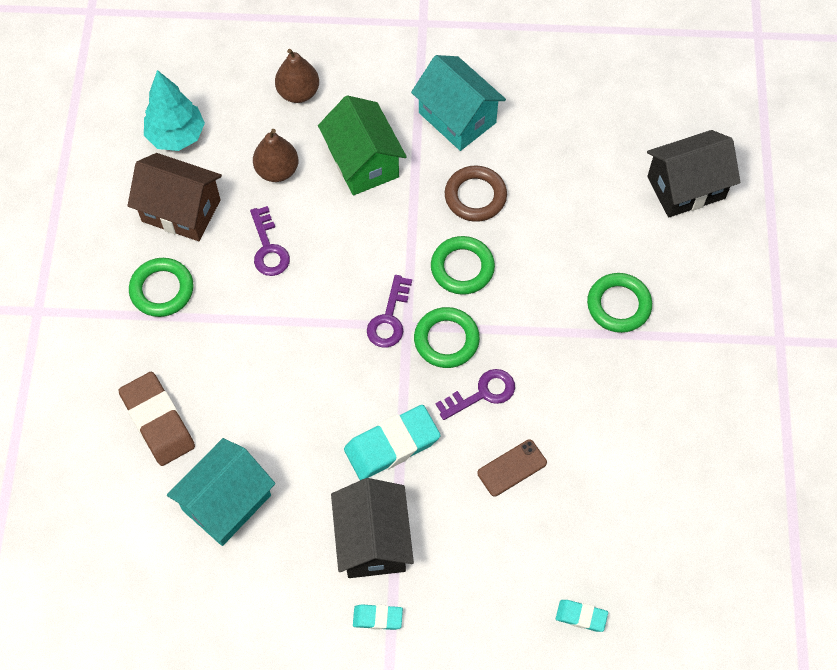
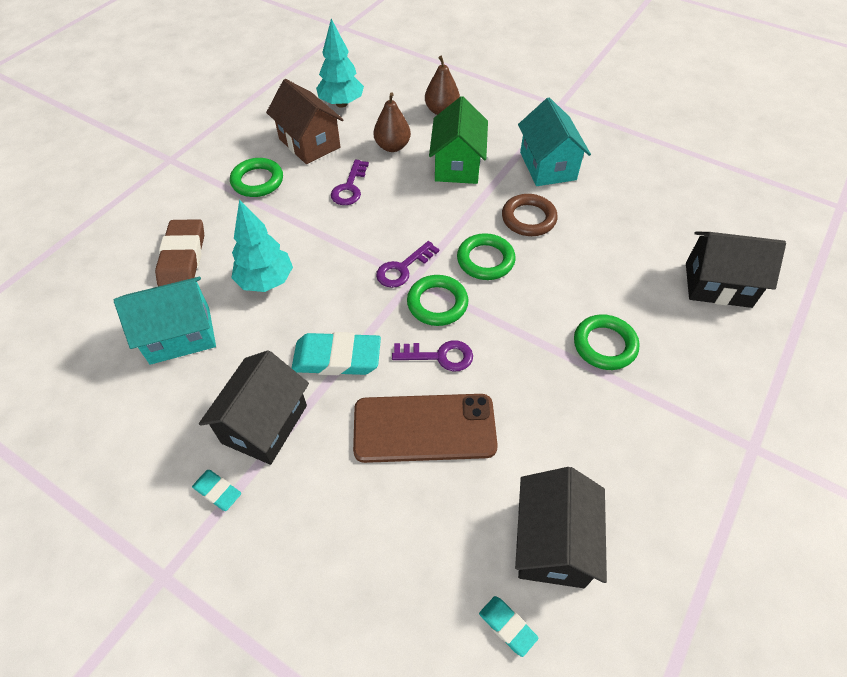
camera: 30 degrees right, 10 degrees down
(265, 403) = (266, 281): none -> turquoise tree
(512, 468) = (424, 428): brown phone -> brown phone, size x2.06
(581, 616) = (399, 603): turquoise eraser -> turquoise eraser (507, 626)
(667, 506) = (552, 542): none -> black house

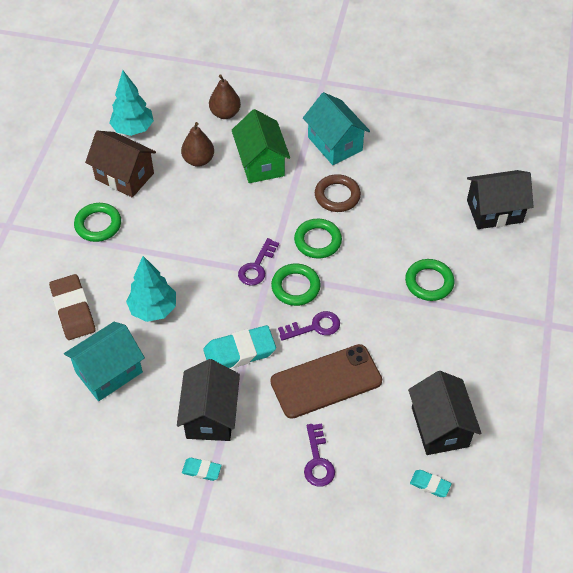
camera: 20 degrees left, 0 degrees up
(349, 187) = (180, 208): purple key -> purple key (317, 460)

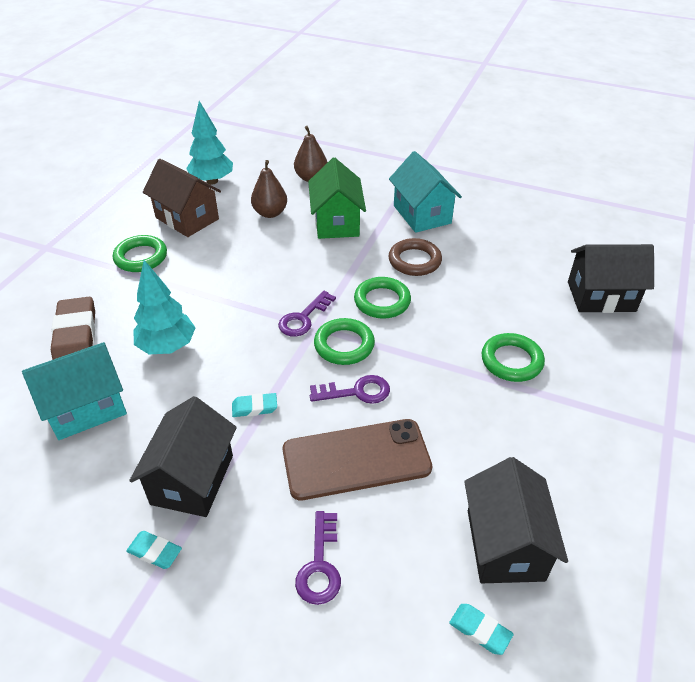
camera: 10 degrees right, 10 degrees down
(239, 352) = (254, 407): turquoise eraser -> turquoise eraser, size x0.51

